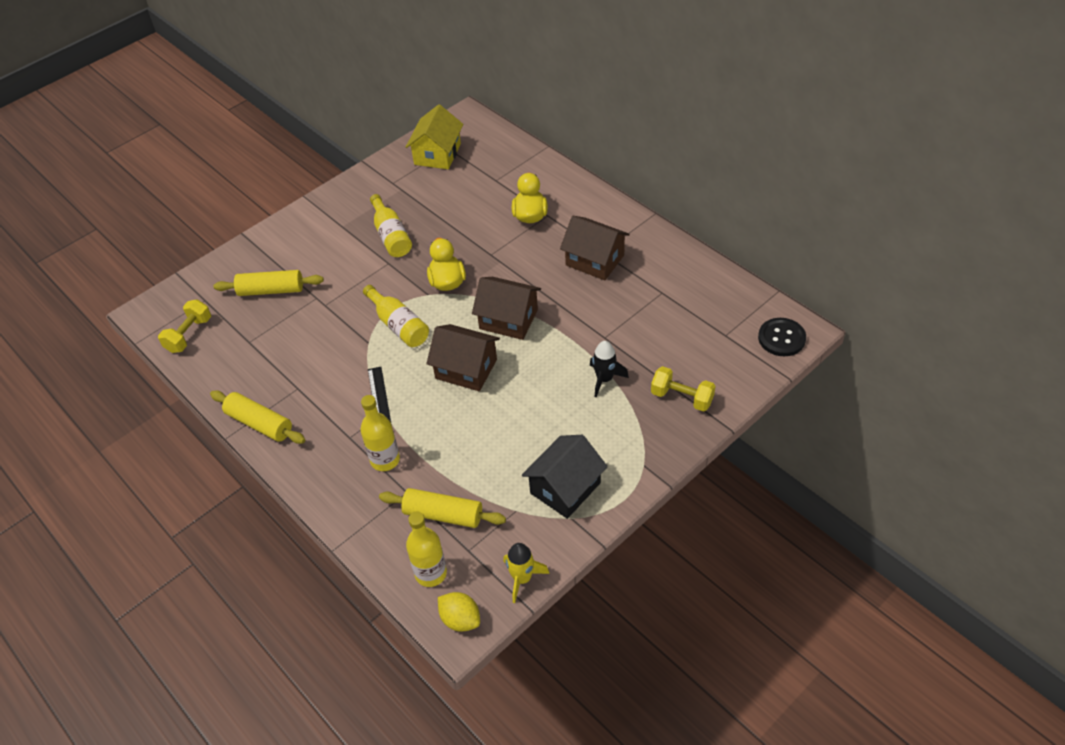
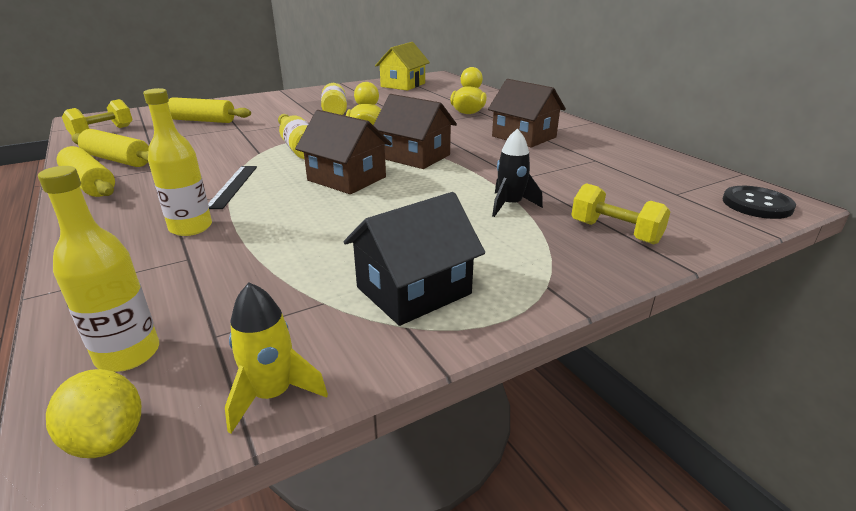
camera: 10 degrees right, 20 degrees down
(443, 514) = (214, 288): yellow rolling pin -> yellow rolling pin (118, 160)

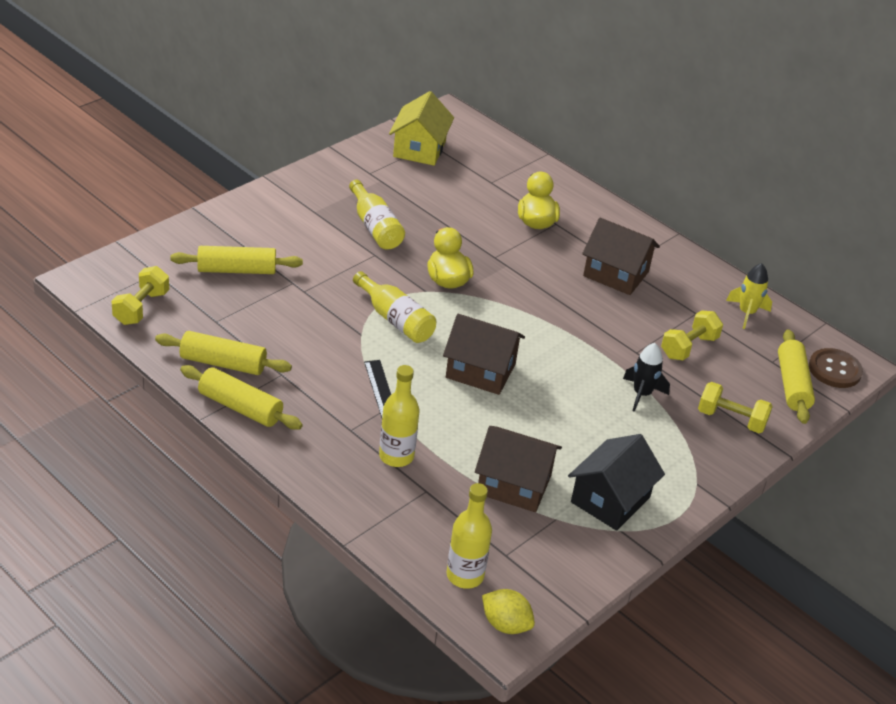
camera: 20 degrees left, 10 degrees up
(273, 395) = (572, 587): yellow rocket -> yellow rocket (746, 313)
(415, 156) = (524, 324): brown house -> brown house (514, 484)
(579, 179) = (689, 347): none -> yellow dumbbell
(701, 211) = (792, 385): none -> yellow rolling pin
(757, 204) = (834, 370): black button -> brown button

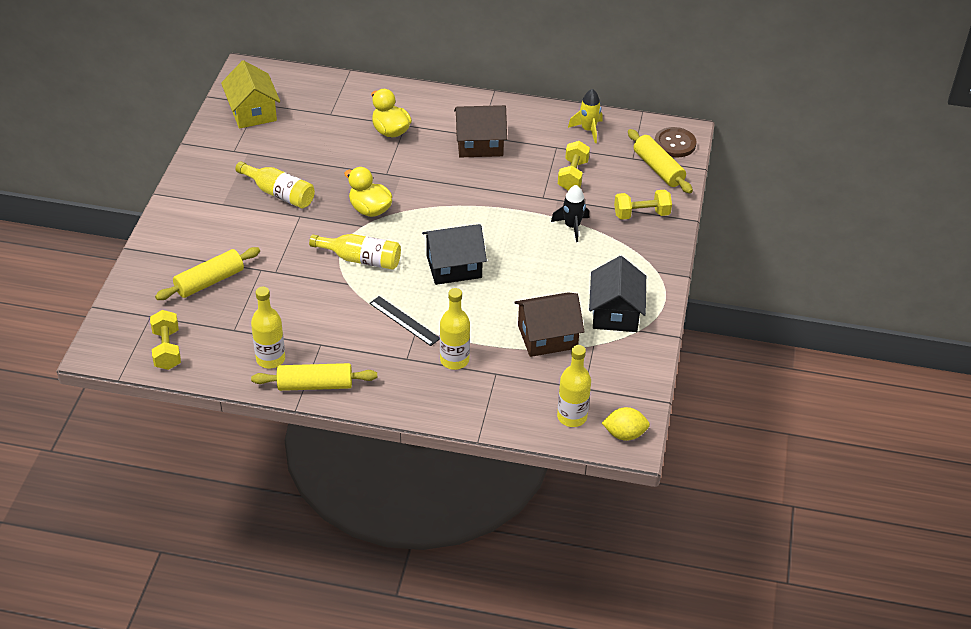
camera: 30 degrees left, 5 degrees up
(223, 363) = (270, 359): yellow rolling pin -> yellow bottle
(480, 371) = (454, 266): brown house -> black house

